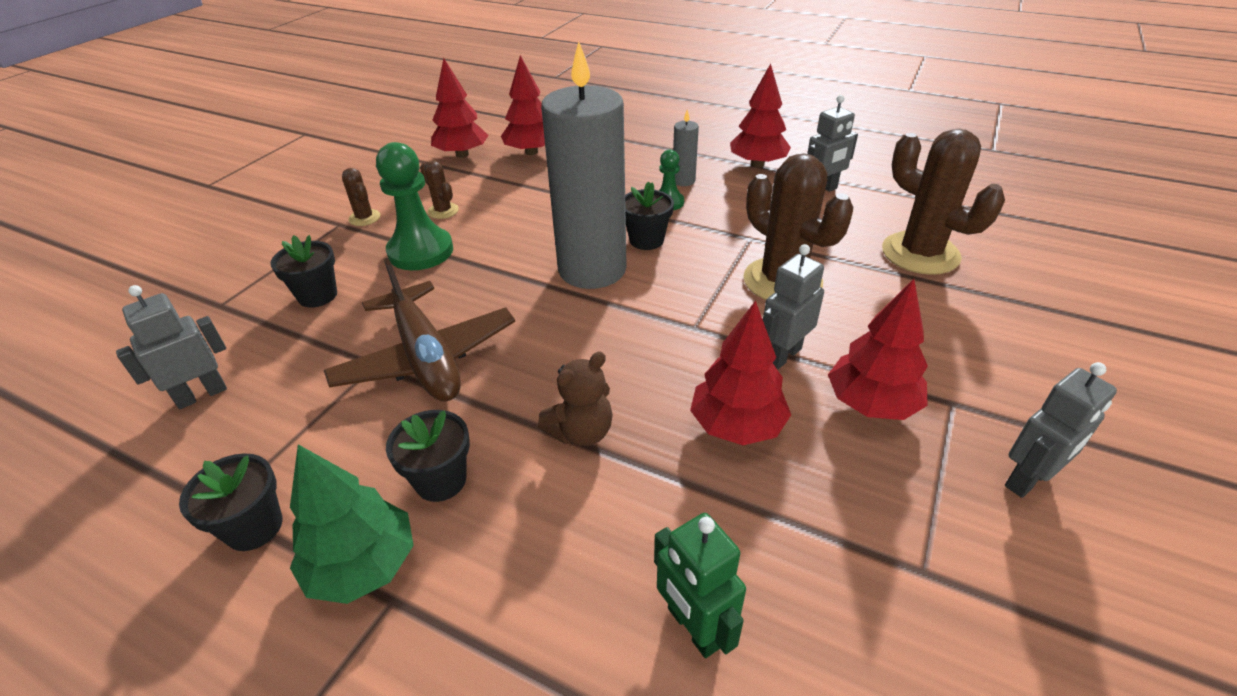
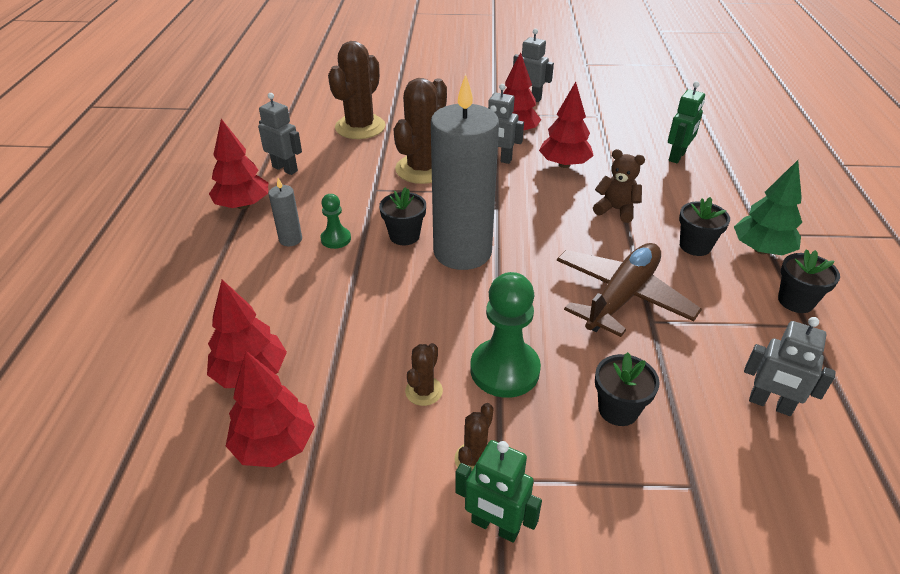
camera: 115 degrees left, 0 degrees up
(314, 214) = (495, 526): none -> green robot

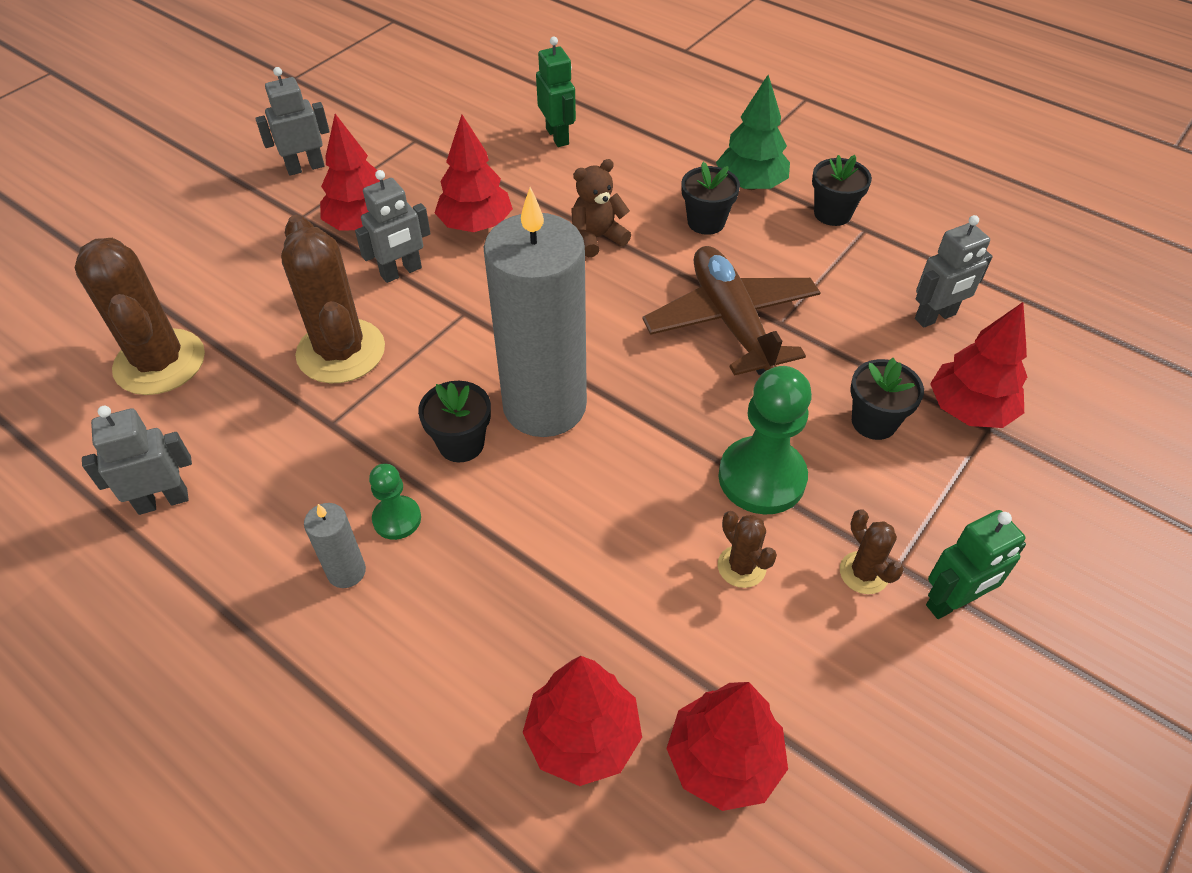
camera: 55 degrees left, 10 degrees up
(243, 205) = (200, 596): red tree -> red tree (969, 410)

